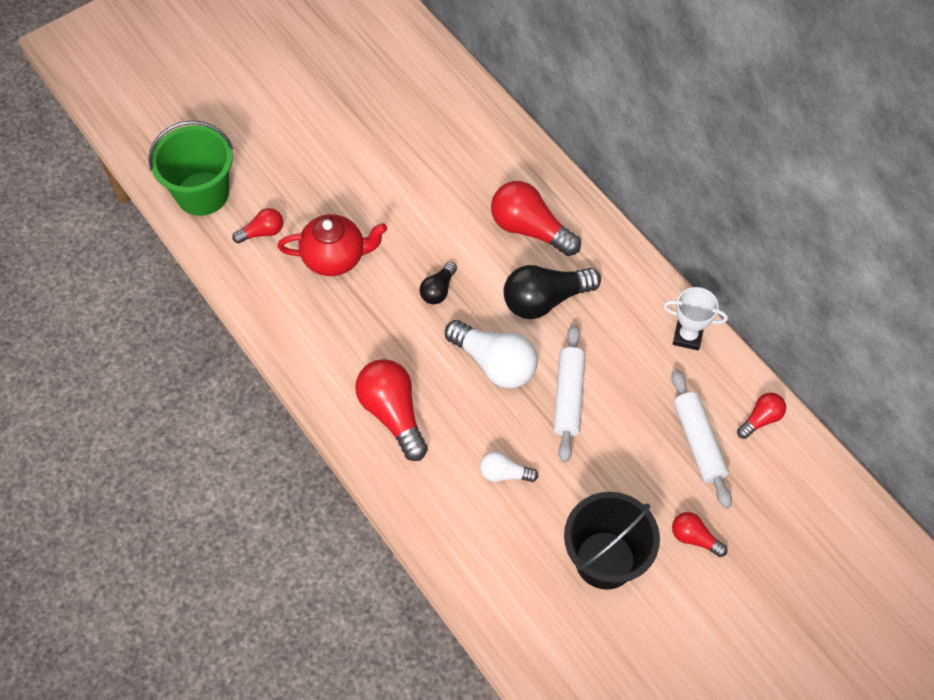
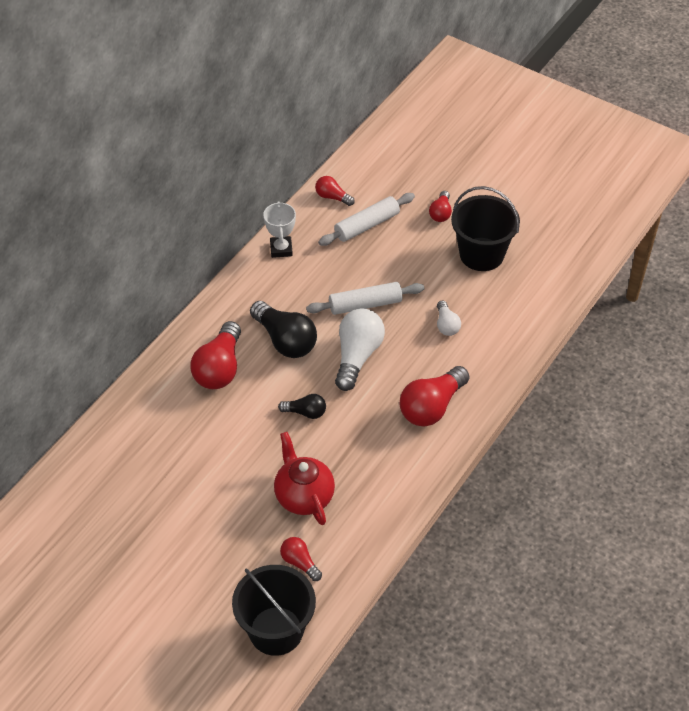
camera: 110 degrees left, 10 degrees down
(202, 194) = (276, 631): green bucket -> black bucket

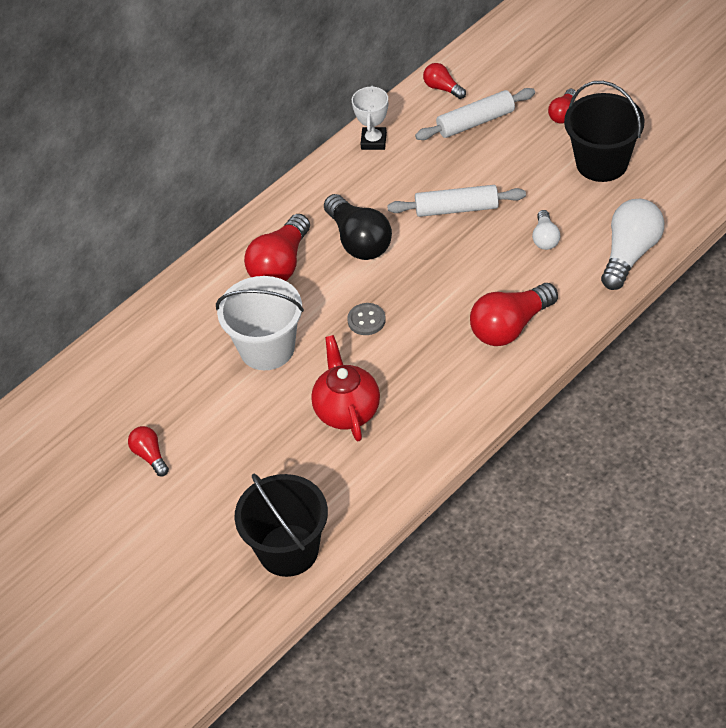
camera: 15 degrees right, 0 degrees up
(222, 446) = (267, 348): none -> white bucket
(300, 563) = (328, 481): red light bulb -> red light bulb (150, 456)
(305, 412) = (366, 320): black light bulb -> grey button
(357, 356) = (436, 264): white light bulb -> white light bulb (630, 254)

